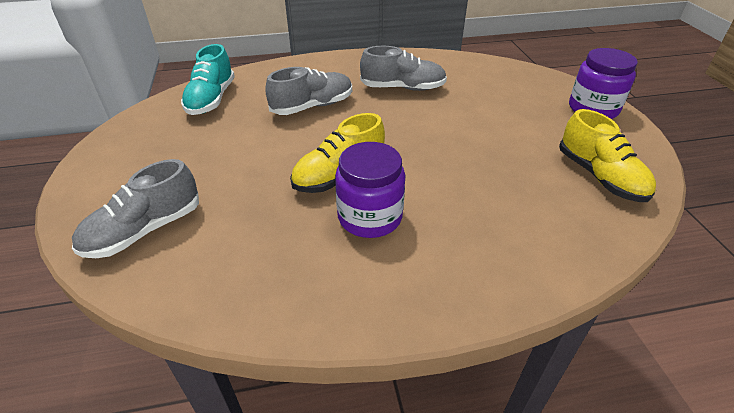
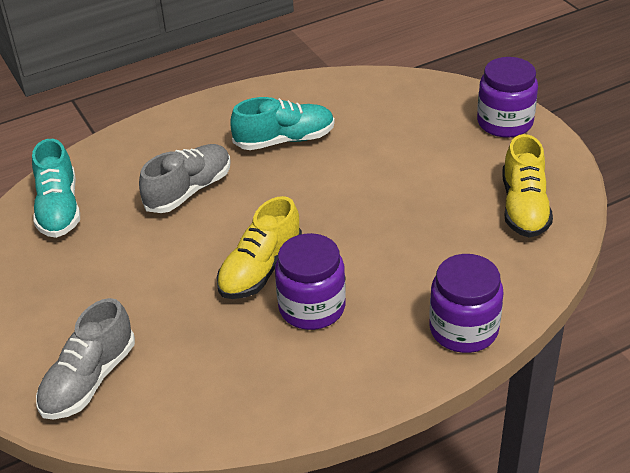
camera: 15 degrees left, 0 degrees up
(403, 88) = (284, 140): grey shoe -> turquoise shoe
(513, 275) = (463, 329): none -> purple jar
(600, 176) = (524, 207): yellow shoe -> yellow shoe turned 45 degrees clockwise

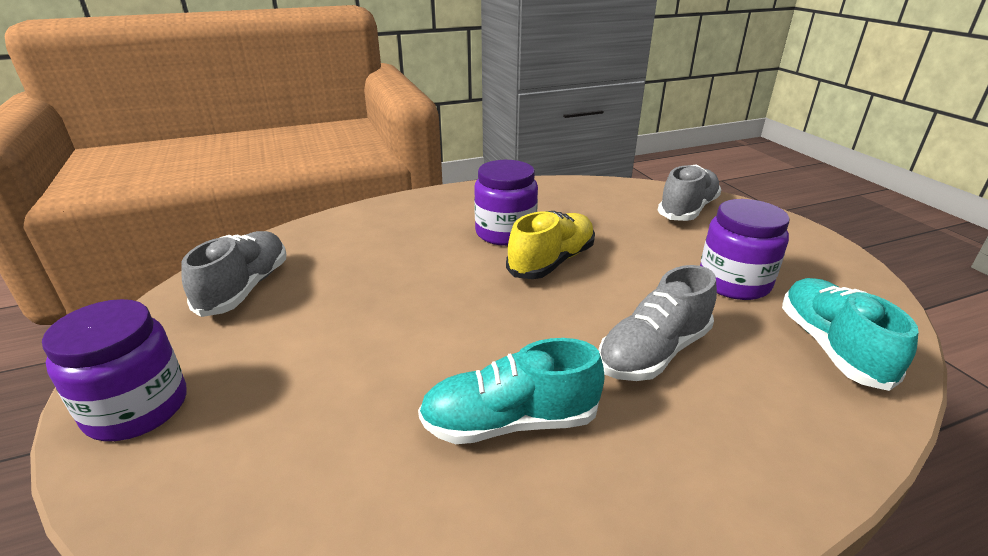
camera: 175 degrees left, 10 degrees down
(463, 329) = (385, 212): purple jar -> purple jar (733, 282)
(524, 207) = (245, 288): yellow shoe -> grey shoe

